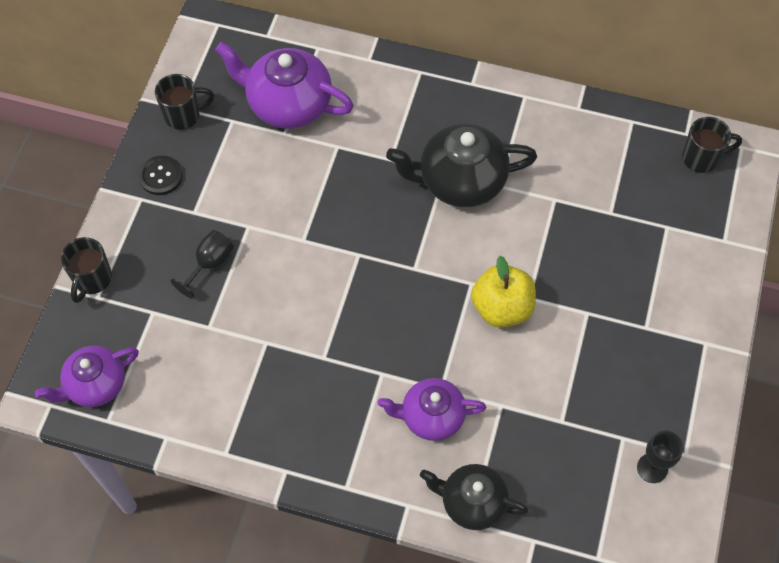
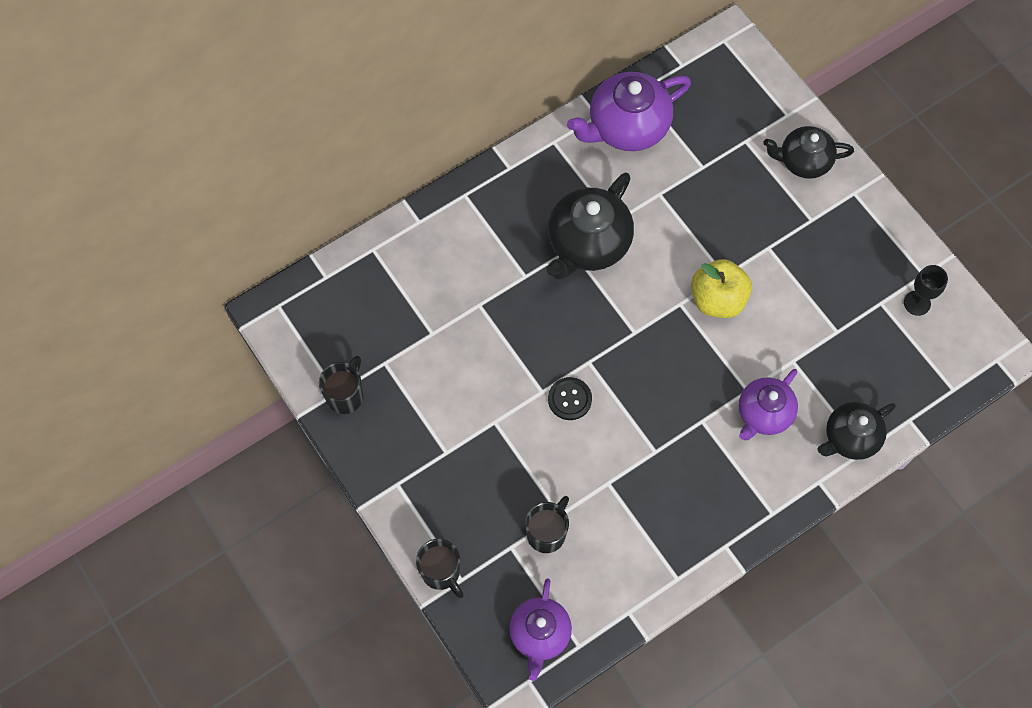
camera: 50 degrees left, 5 degrees up
(161, 176) = (389, 454): black button -> black button (569, 399)
(210, 264) = (504, 474): black goblet -> none
(288, 104) = (407, 310): purple teapot -> purple teapot (627, 127)
(694, 283) = (803, 161): none -> black teapot
(701, 158) = (710, 73): black mug -> black mug (547, 533)

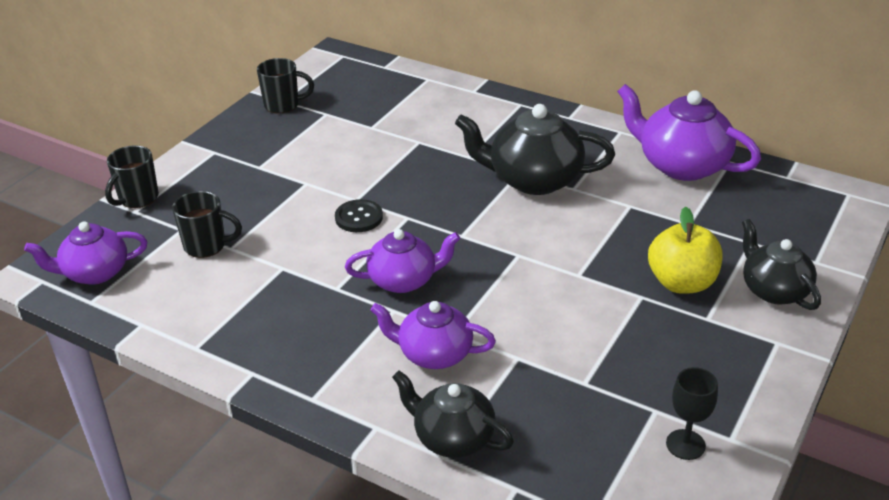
camera: 65 degrees right, 30 degrees down
(670, 399) = (403, 280): none -> purple teapot
(717, 299) = (545, 278): yellow apple -> yellow apple (681, 283)

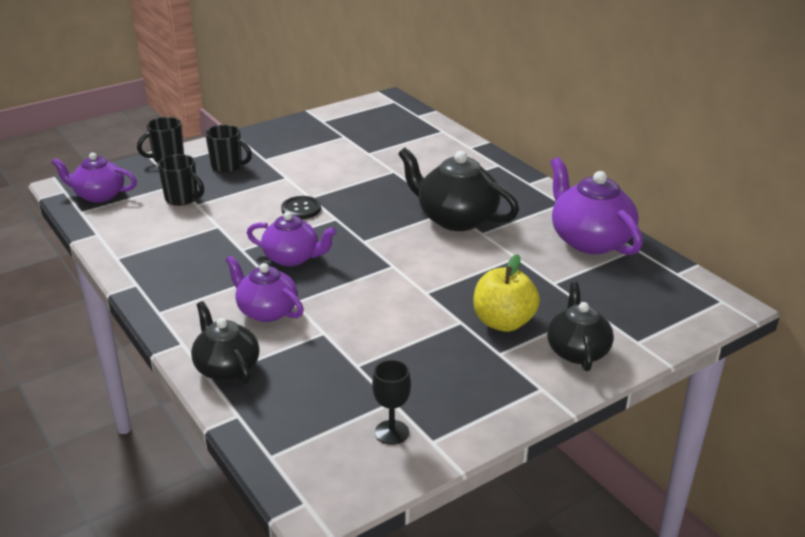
camera: 25 degrees right, 5 degrees down
(283, 105) = (319, 124): black mug -> black mug (228, 166)

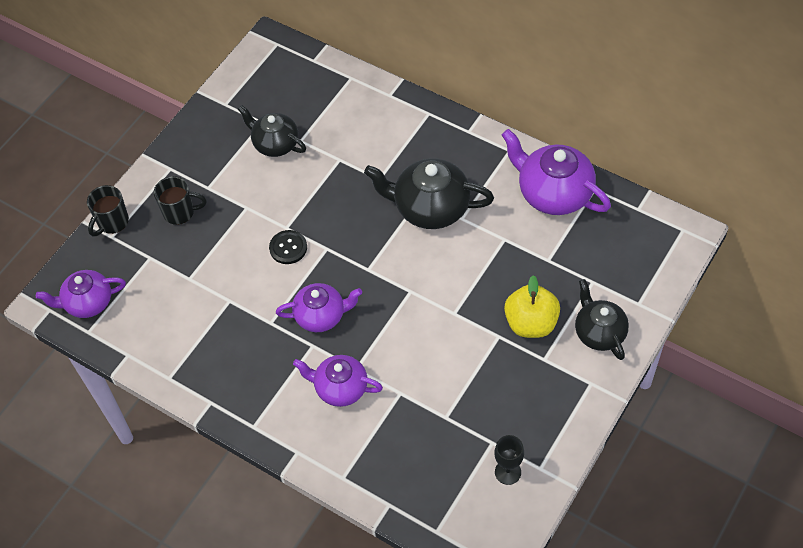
camera: 20 degrees left, 25 degrees up
(182, 198) = (170, 276): black mug -> none
(227, 368) = (349, 462): black teapot -> black teapot (275, 143)

